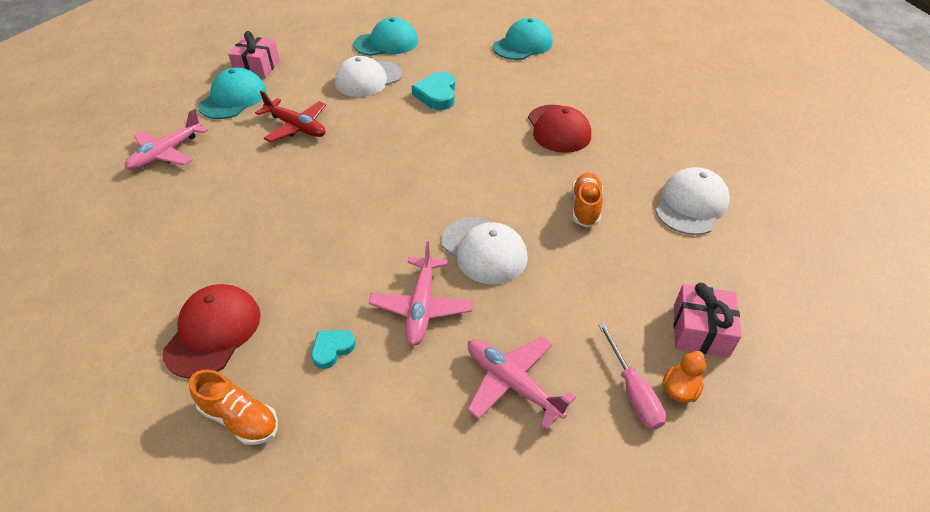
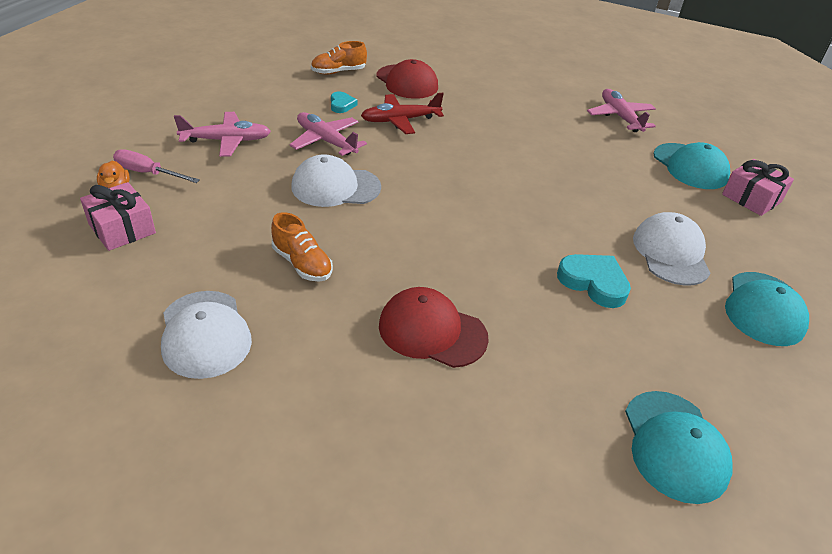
camera: 125 degrees right, 5 degrees down
(296, 127) = (607, 178): red plane -> red plane (400, 120)

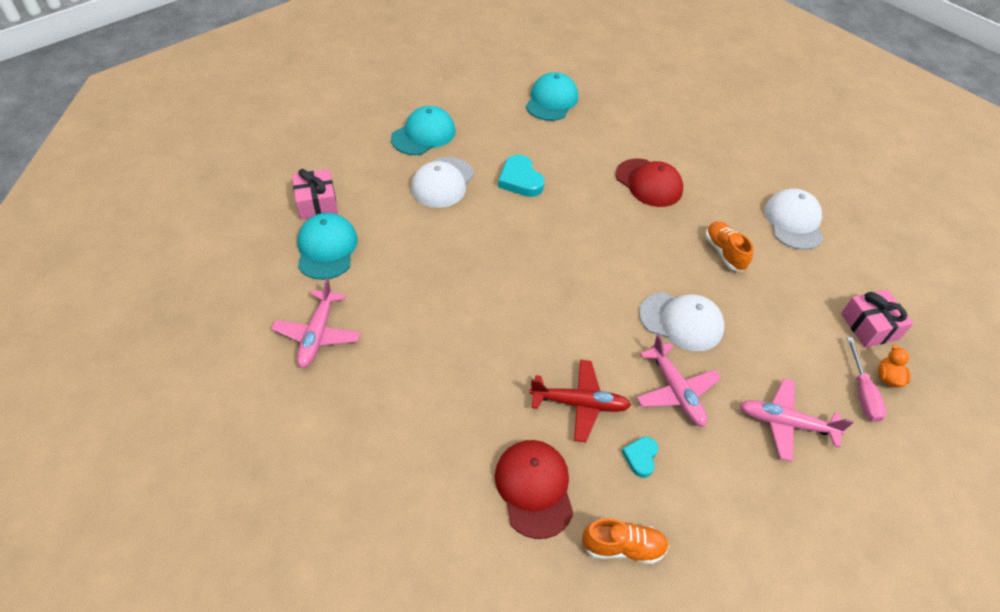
camera: 155 degrees left, 10 degrees up
(148, 173) = (862, 392): pink screwdriver -> pink screwdriver turned 45 degrees clockwise

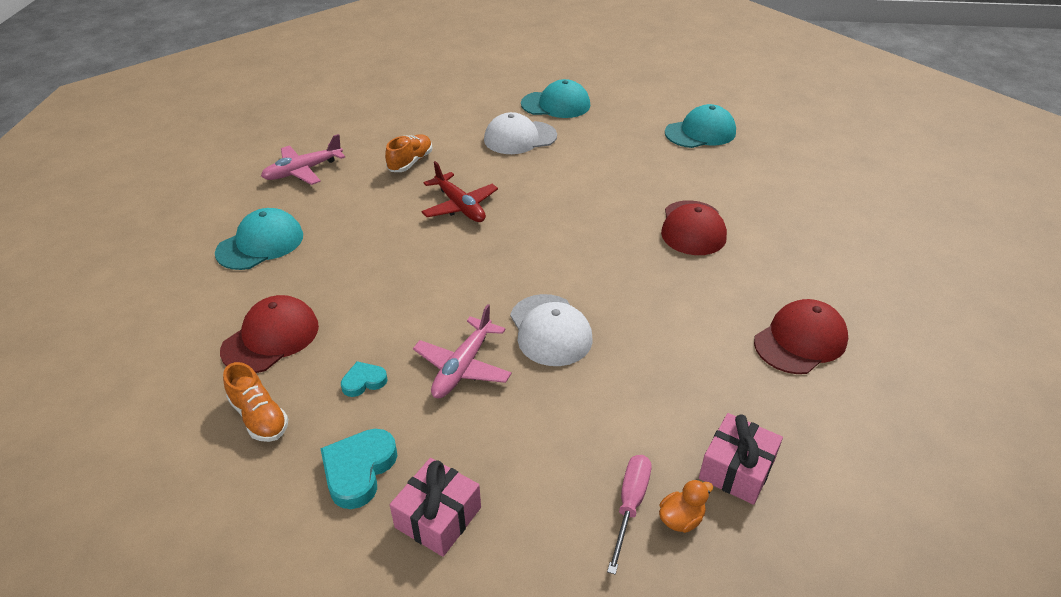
camera: 50 degrees right, 10 degrees down
(317, 203) = (419, 106): pink gift -> pink gift (438, 517)
(326, 248) = (383, 132): turquoise cap -> turquoise cap (260, 244)
(520, 180) = (581, 167): turquoise heart -> turquoise heart (359, 470)
(580, 404) = (382, 318): red plane -> red plane (460, 206)
(724, 252) = (678, 315): orange shoe -> orange shoe (410, 162)
(785, 423) = (513, 461): pink plane -> none
(793, 222) = (800, 340): white cap -> red cap
(862, 392) = (630, 505): pink screwdriver -> pink screwdriver turned 150 degrees clockwise

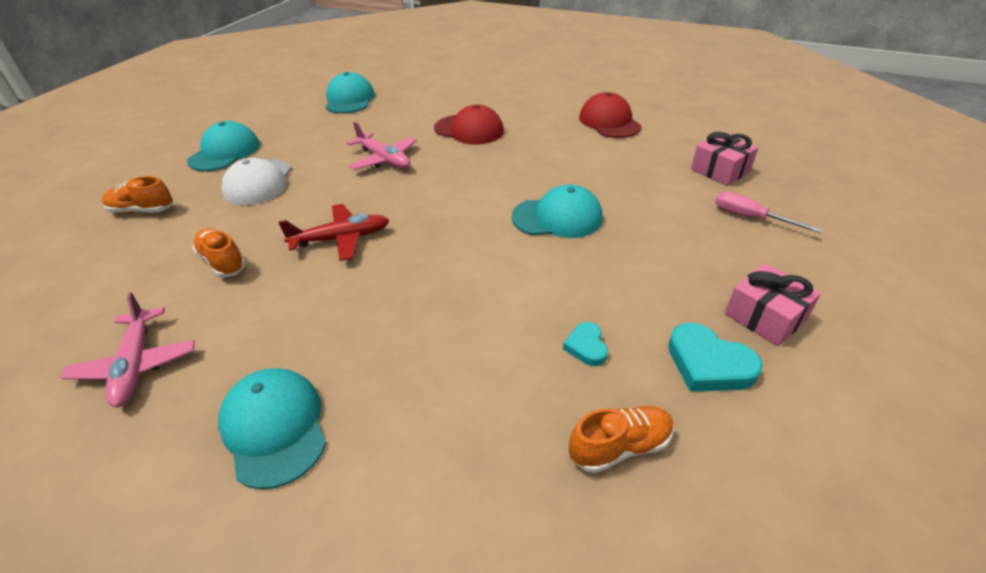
camera: 70 degrees left, 0 degrees up
(271, 338) = (483, 427): red cap -> none
(457, 104) = (142, 210): none -> orange shoe
(463, 367) = (586, 274): pink plane -> pink plane (384, 159)
(550, 330) = (557, 217): white cap -> turquoise cap
(681, 519) = (762, 200): orange duck -> none

